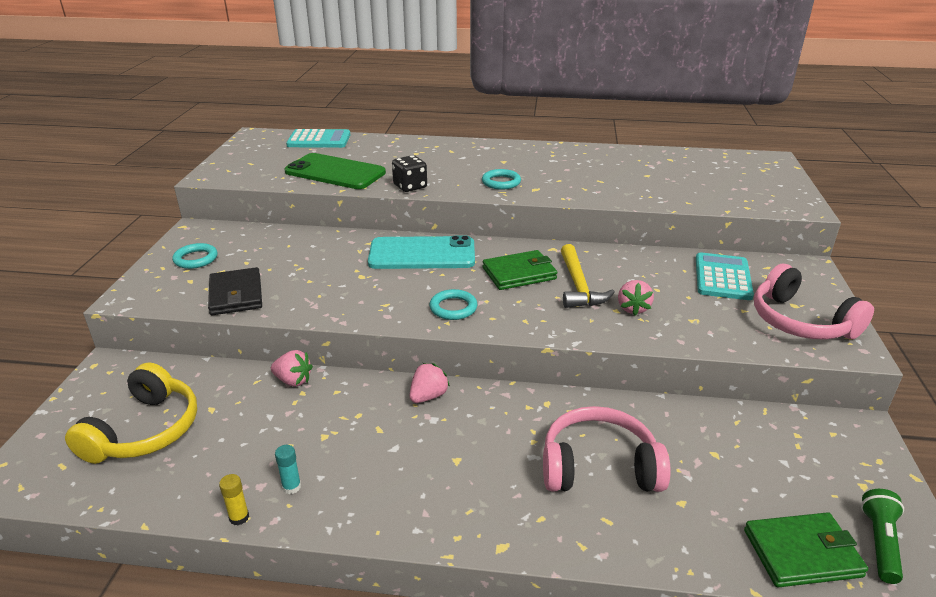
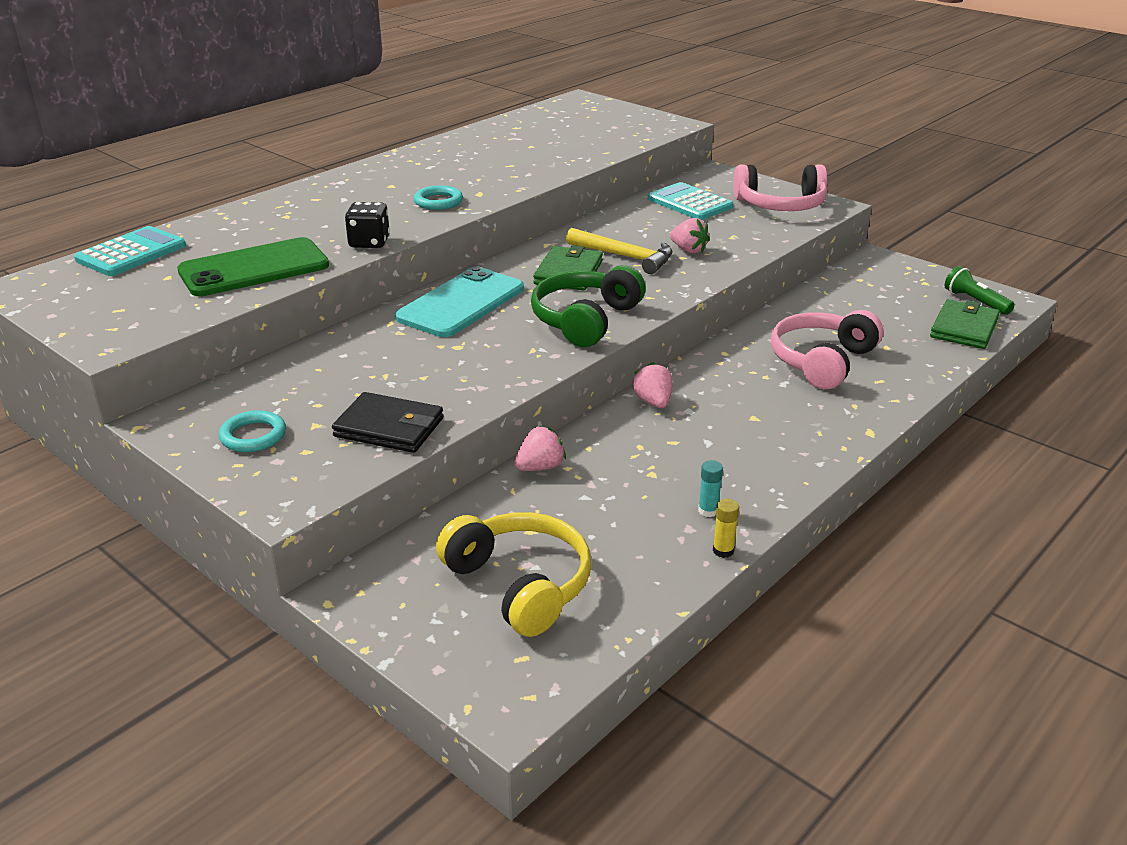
camera: 55 degrees left, 0 degrees up
(453, 308) = (585, 320): turquoise ring -> green headphones

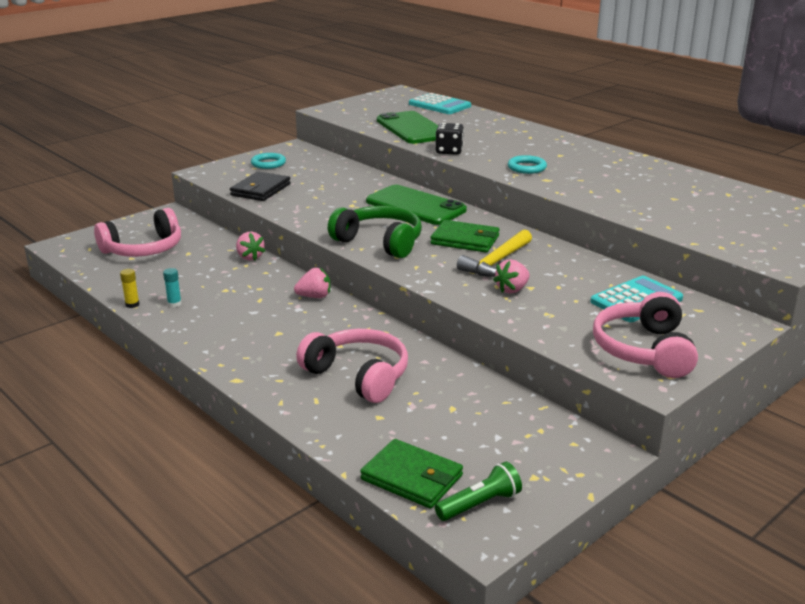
camera: 95 degrees right, 5 degrees down
(461, 303) = (415, 206): turquoise phone -> green phone
(520, 584) = (144, 249): yellow headphones -> pink headphones

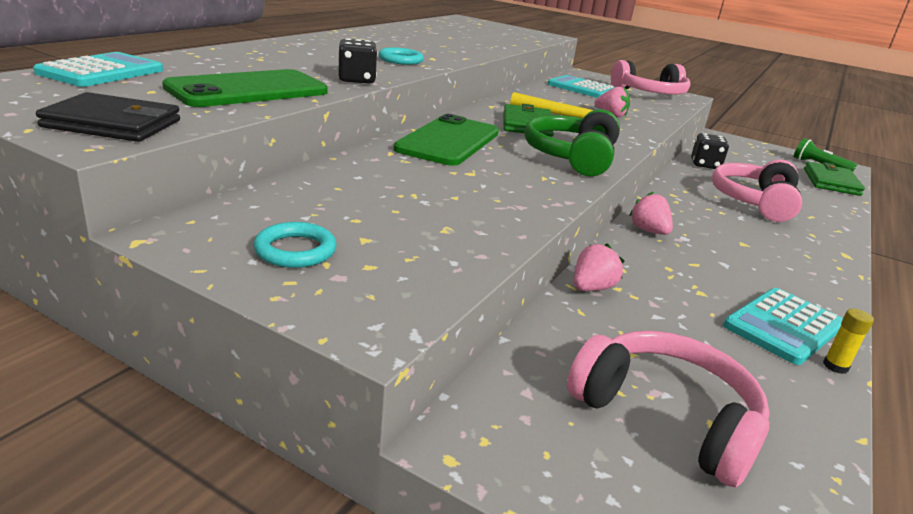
camera: 110 degrees left, 0 degrees up
(174, 304) = (783, 326): turquoise glue stick -> turquoise calculator
(260, 190) = (452, 242): black wallet -> black wallet (113, 124)
(470, 385) = (705, 165): none -> black dice

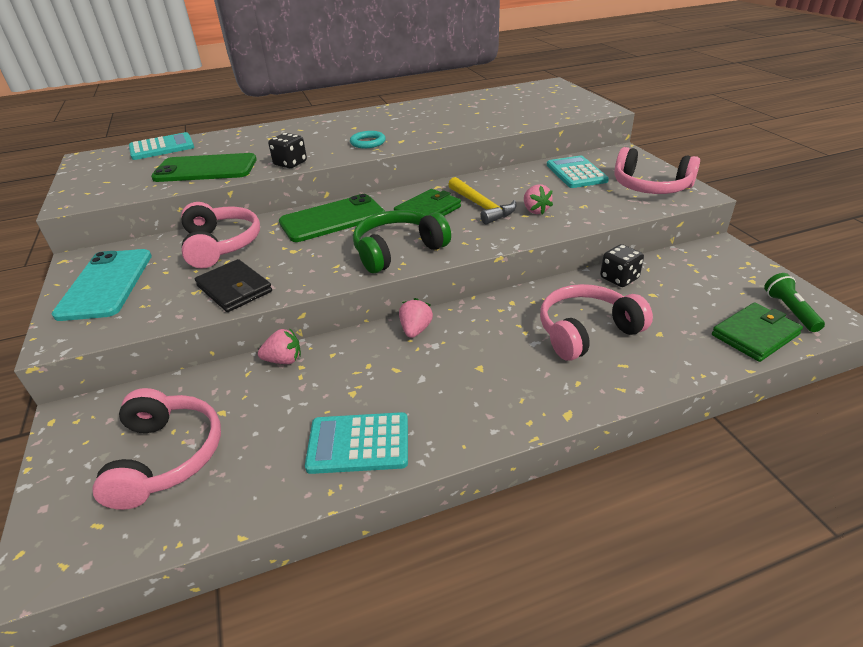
camera: 45 degrees right, 10 degrees up
(113, 124) = (96, 191): black wallet -> black wallet (234, 289)
(295, 250) = (106, 284): turquoise ring -> turquoise phone
(370, 181) = (221, 245): none -> pink headphones
(835, 366) = (331, 488): yellow glue stick -> none

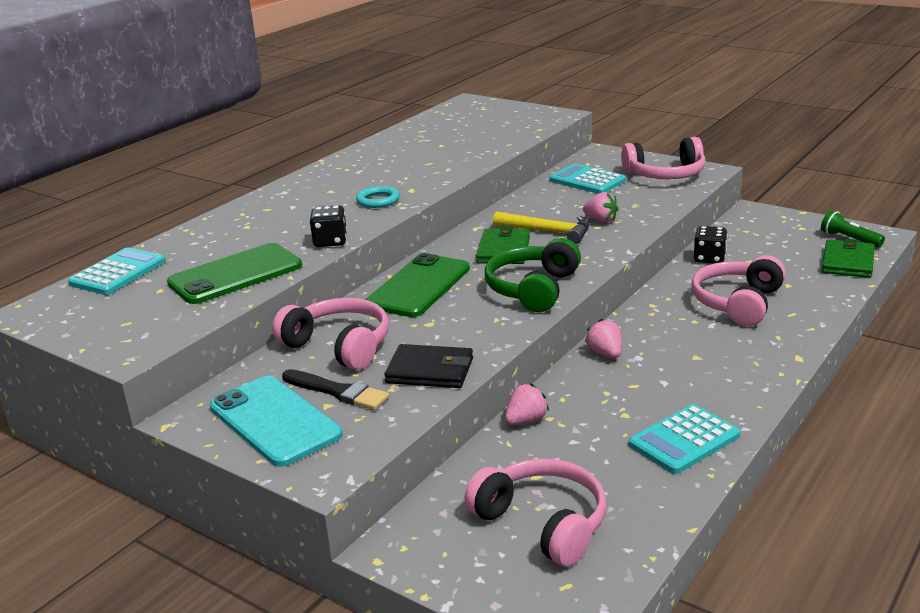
camera: 35 degrees left, 10 degrees down
(166, 279) = (337, 391): none -> black brush

